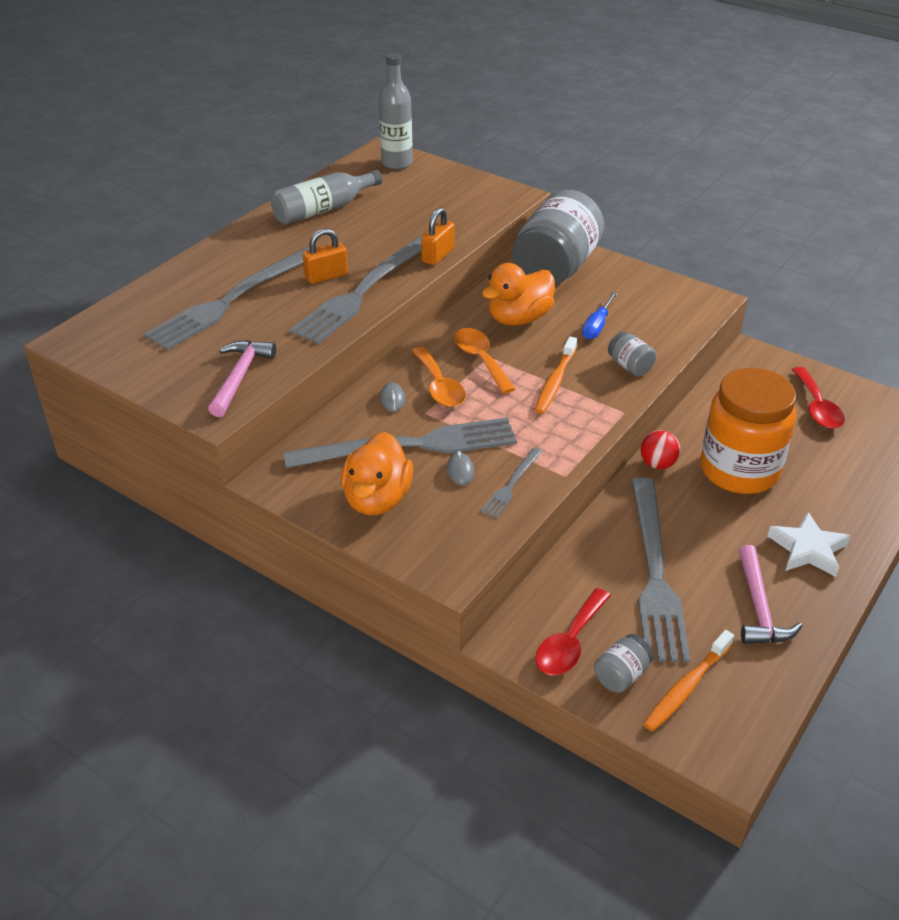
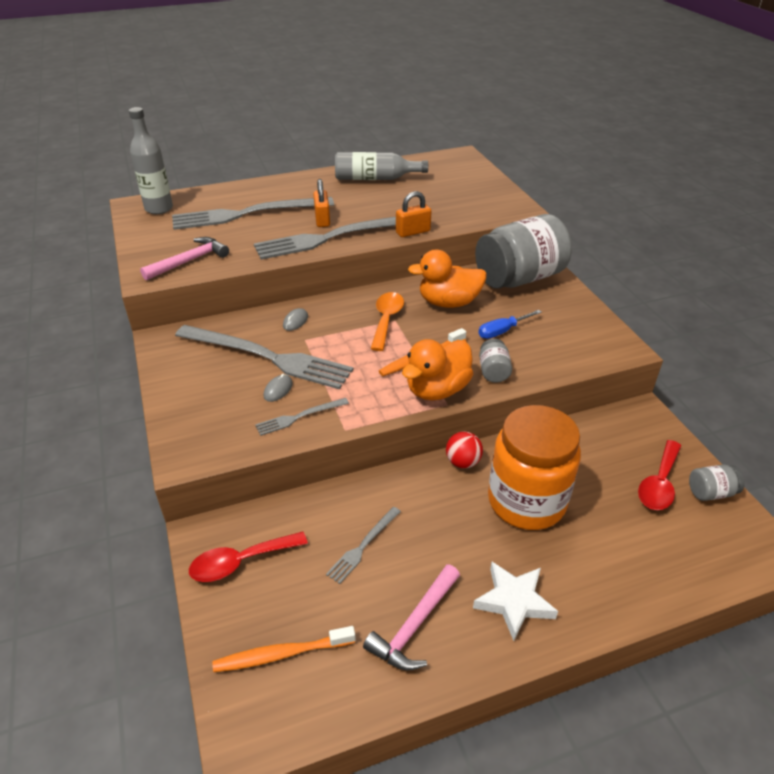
camera: 35 degrees right, 0 degrees up
(326, 276) = (322, 219): orange padlock -> orange padlock turned 75 degrees clockwise
(377, 499) = (203, 382): orange duck -> orange duck (437, 390)
(397, 163) = (462, 165): grey bottle -> grey bottle (159, 208)
(439, 386) = (336, 326): orange spoon -> none
(621, 675) = (246, 611): grey jar -> grey jar (711, 492)
(655, 573) = (363, 546): grey fork -> grey fork, size x0.45

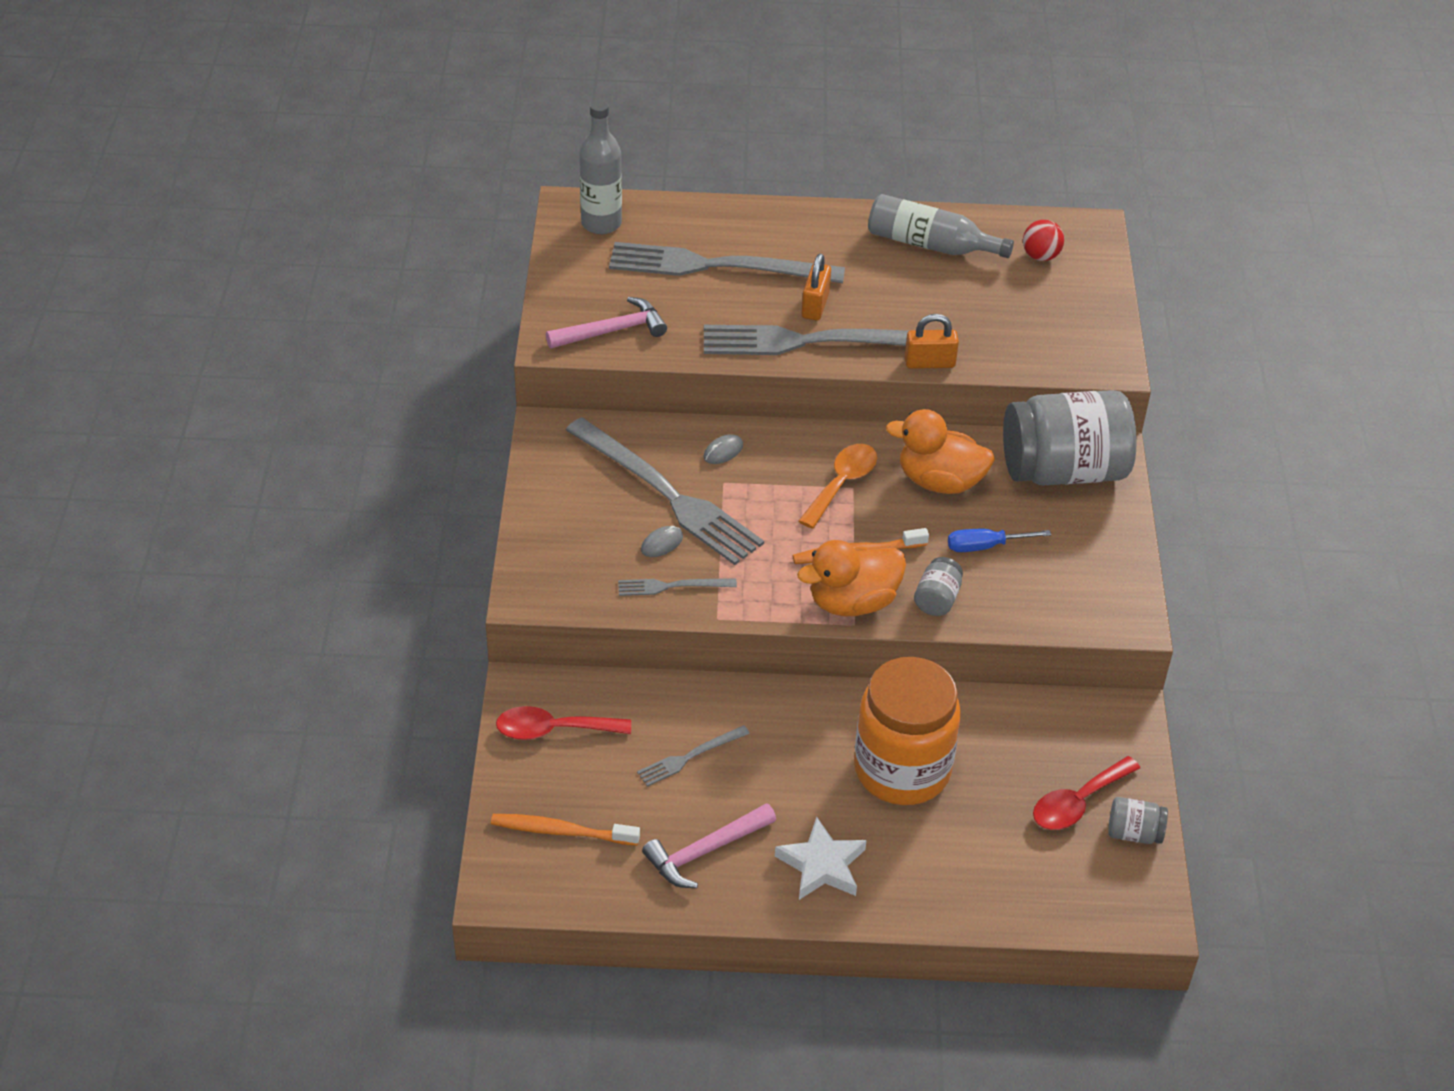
camera: 20 degrees right, 5 degrees up
(462, 462) = (854, 701): red ball -> red ball (1040, 256)

